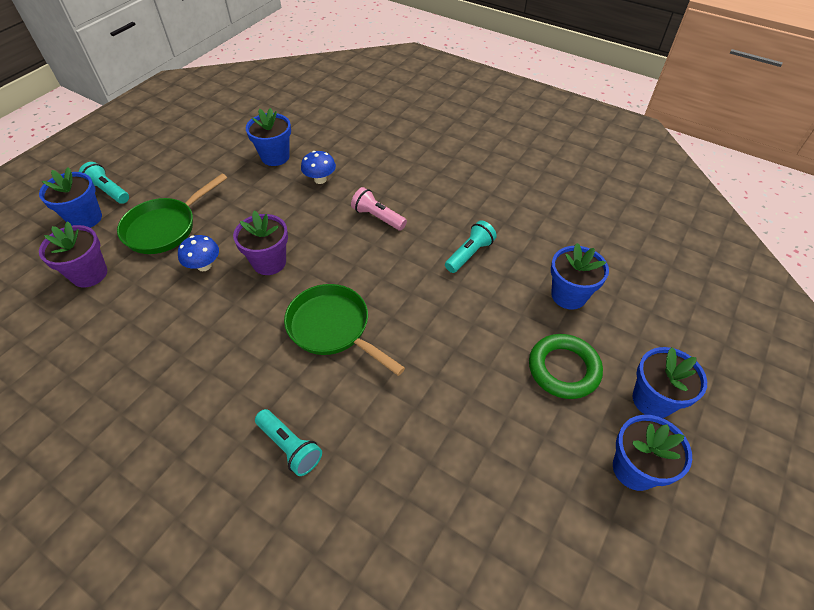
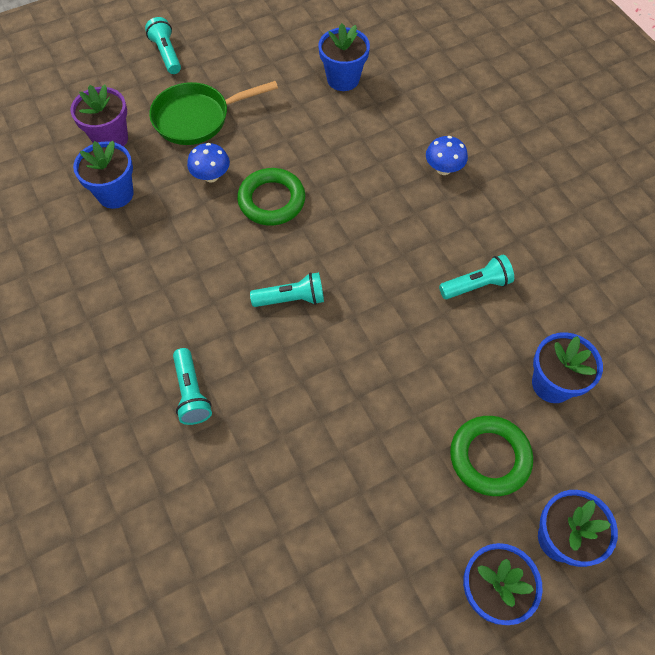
camera: 30 degrees right, 10 degrees up
(85, 218) = (133, 76): blue flower pot -> blue flower pot (115, 194)
(269, 262) = (271, 200): purple flower pot -> green ring
(320, 179) = (373, 126): blue mushroom -> blue mushroom (443, 169)
(333, 328) = (291, 299): green pan -> turquoise flashlight
(378, 217) = (406, 198): pink flashlight -> none

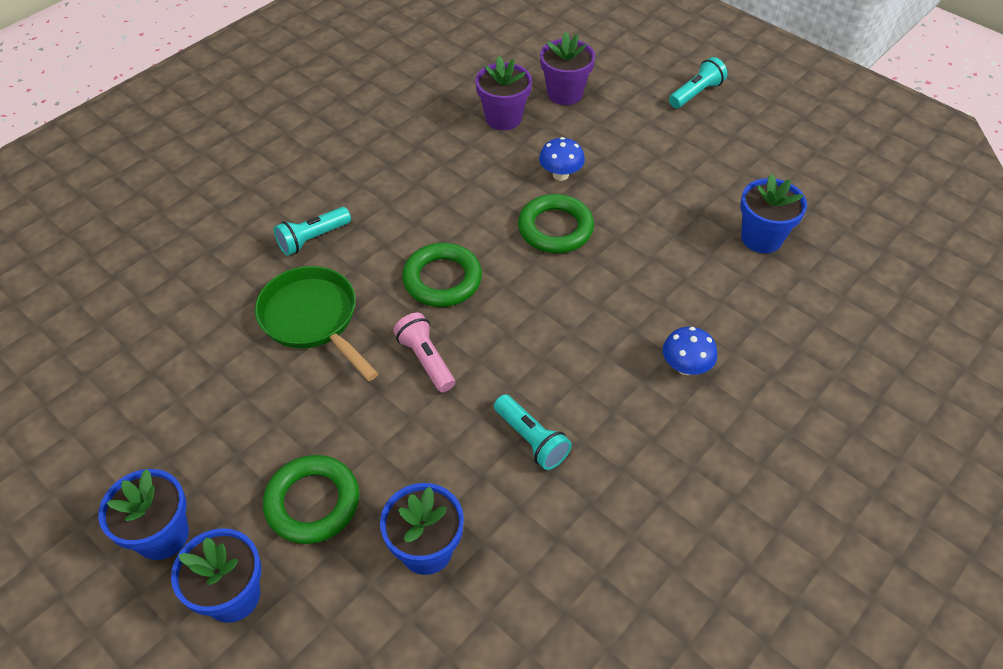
camera: 70 degrees right, 10 degrees down
(115, 194) = (503, 118): blue flower pot -> purple flower pot
(197, 118) = (627, 141): green pan -> green pan (312, 319)
(291, 299) = (442, 279): turquoise flashlight -> green ring
(374, 335) = (426, 359): none -> pink flashlight

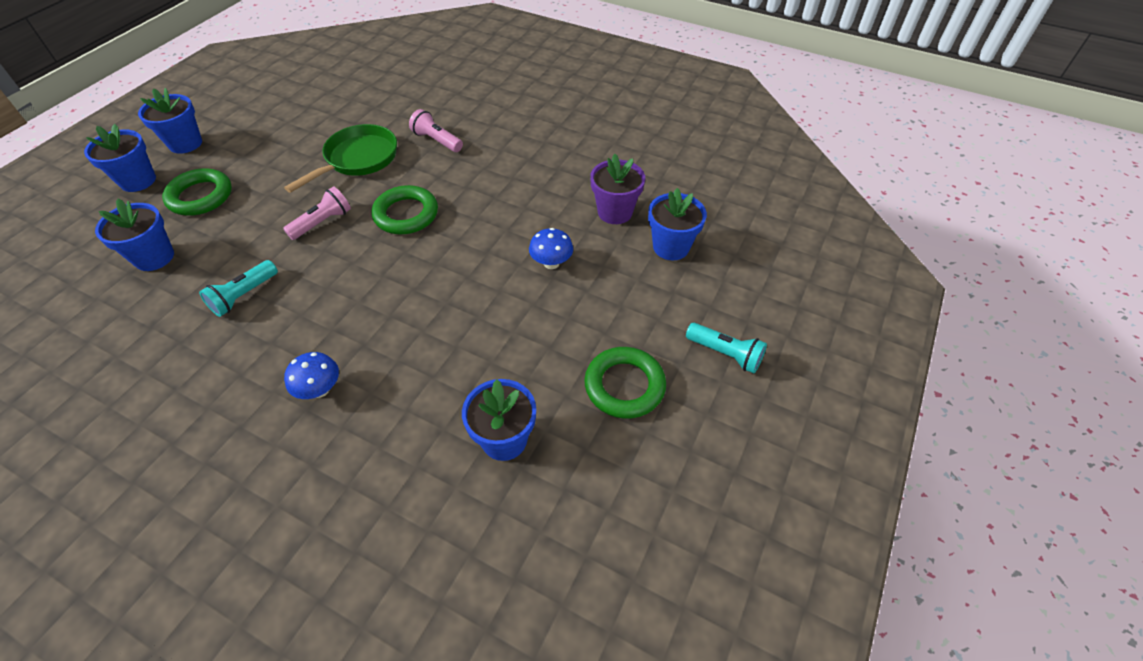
camera: 75 degrees right, 0 degrees up
(312, 239) = (437, 141): turquoise flashlight -> pink flashlight
(555, 228) = (479, 271): green ring -> green ring (624, 386)
(565, 93) = (671, 247): purple flower pot -> blue flower pot

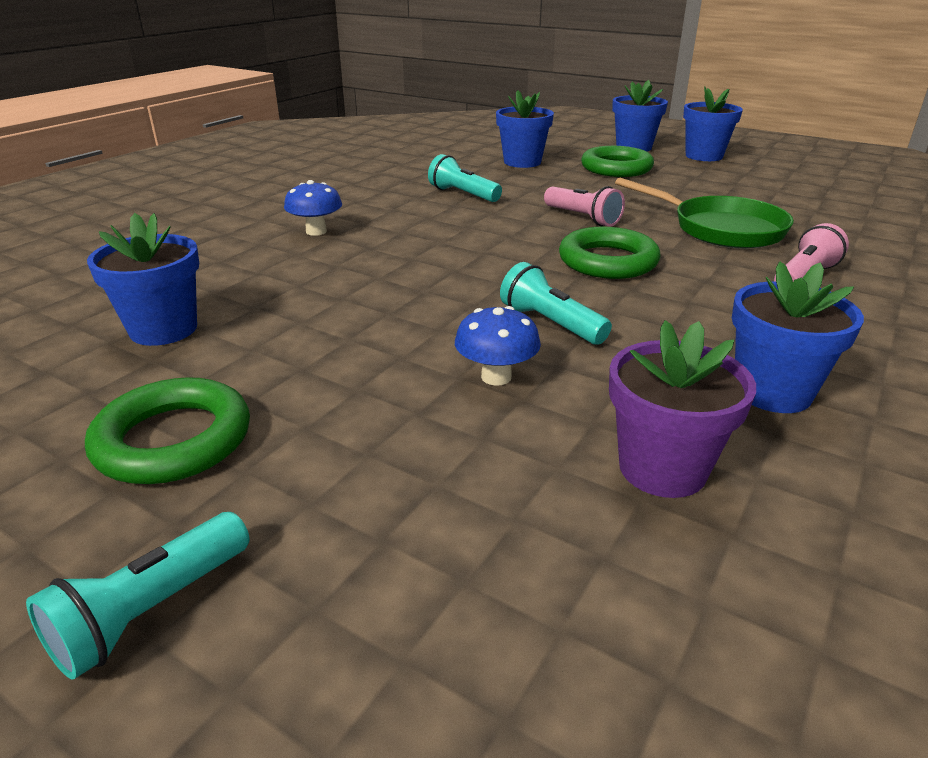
camera: 95 degrees right, 20 degrees down
(492, 242) = (550, 323): none -> turquoise flashlight
(671, 247) = (542, 557): blue flower pot -> blue flower pot (772, 391)

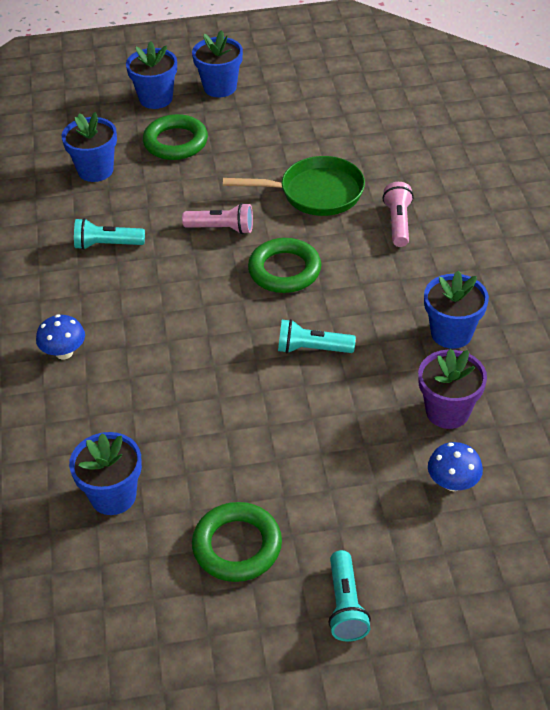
camera: 40 degrees left, 15 degrees up
(496, 377) = (329, 406): blue mushroom -> blue mushroom (452, 483)

